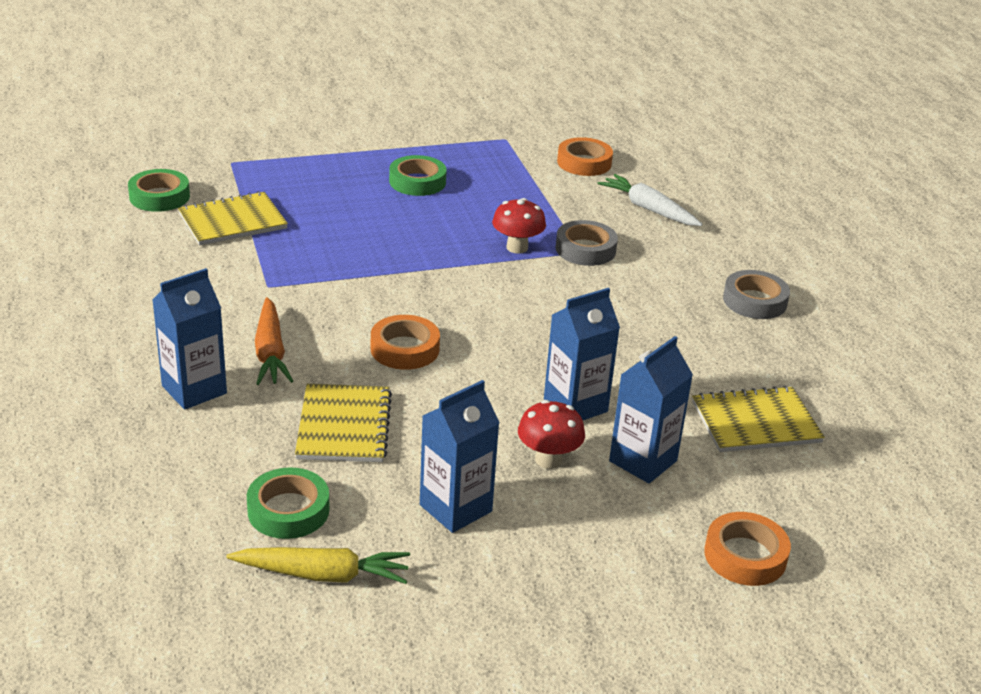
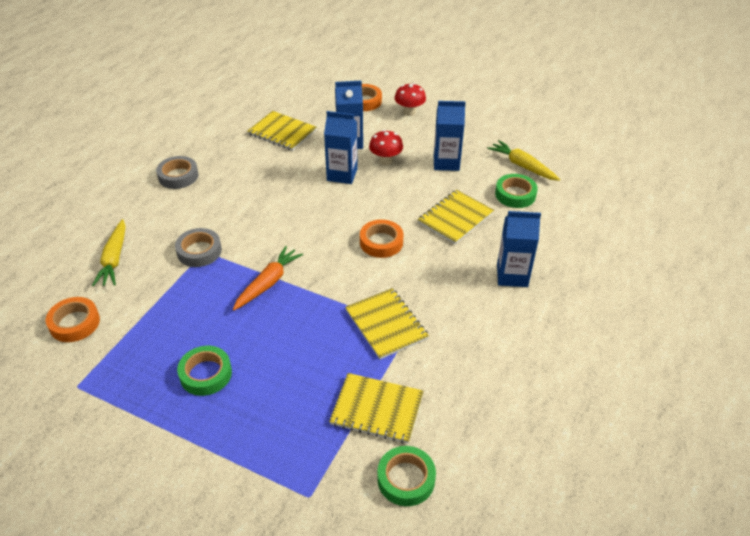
camera: 135 degrees left, 10 degrees up
(270, 352) = (452, 278): orange carrot -> orange carrot (268, 283)
(298, 278) = (386, 324): none -> yellow notebook
(517, 247) = (233, 274): red mushroom -> red mushroom (409, 112)
(648, 209) = (114, 259): white carrot -> yellow carrot

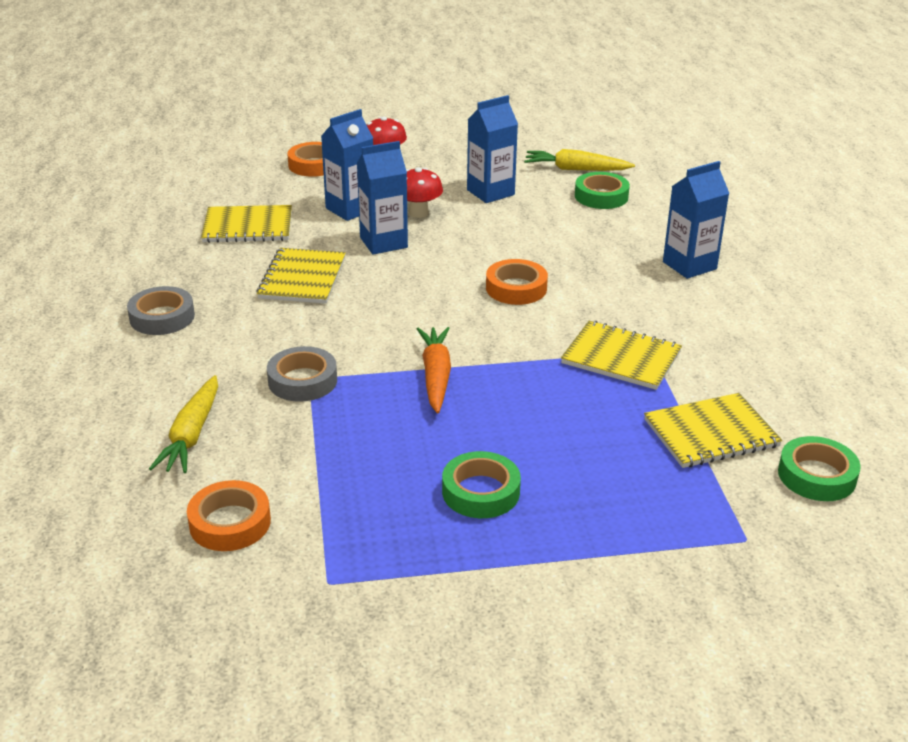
camera: 35 degrees left, 10 degrees down
(114, 259) = (191, 435): yellow carrot -> yellow carrot turned 45 degrees clockwise
(455, 218) = (567, 238): yellow notebook -> yellow notebook (302, 278)

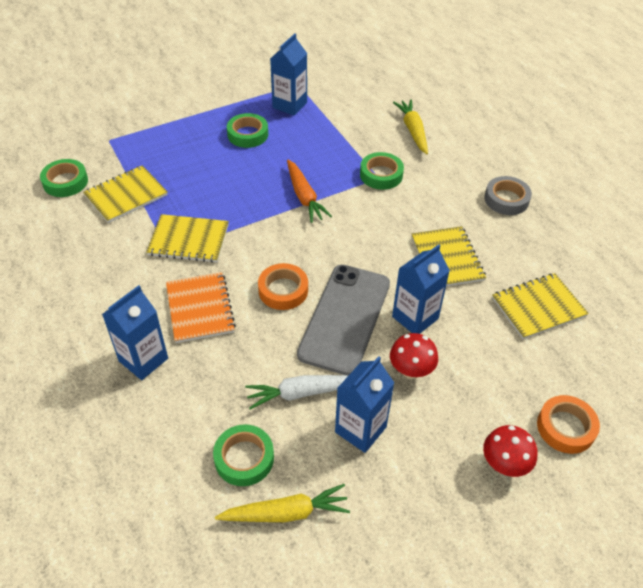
camera: 160 degrees right, 15 degrees up
(230, 523) = (357, 97): orange tape -> none
(302, 381) = (381, 175): grey tape -> green tape
(350, 209) = (474, 358): blue carton -> blue carton (289, 105)
(459, 255) = (345, 318): none -> grey phone
(532, 218) = (302, 393): none -> white carrot
(620, 291) = (200, 308): none -> orange notebook

